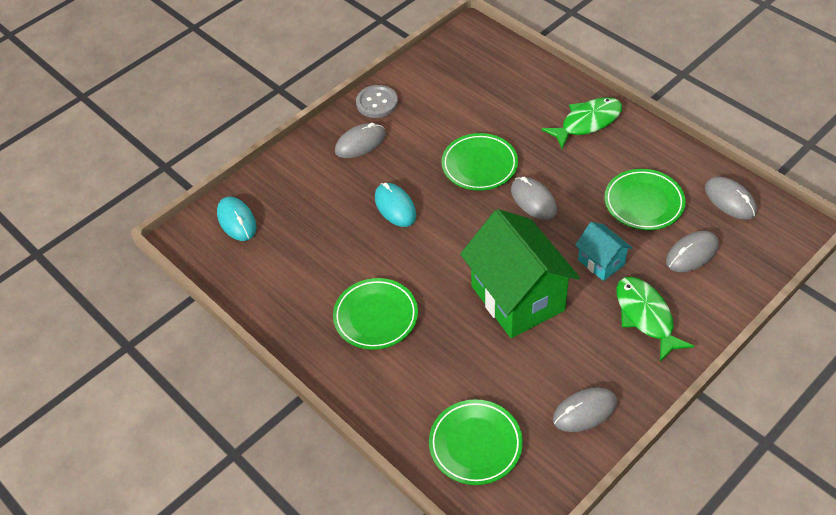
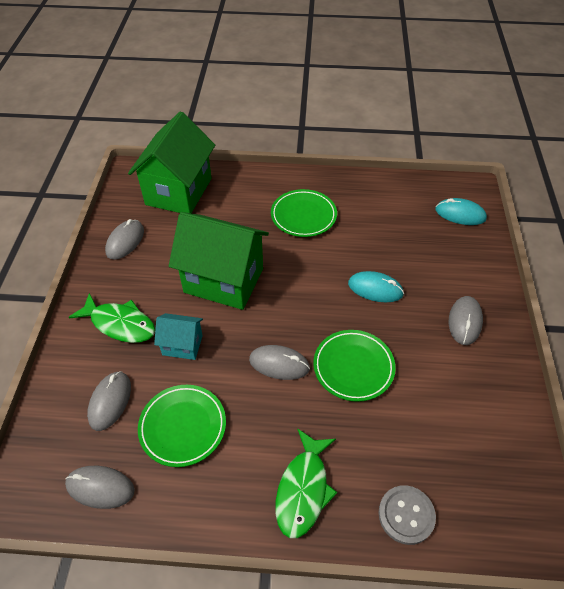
camera: 135 degrees right, 0 degrees up
(377, 103) = (504, 369): grey button -> grey button (406, 515)
(475, 444) = (179, 191): green plate -> green house

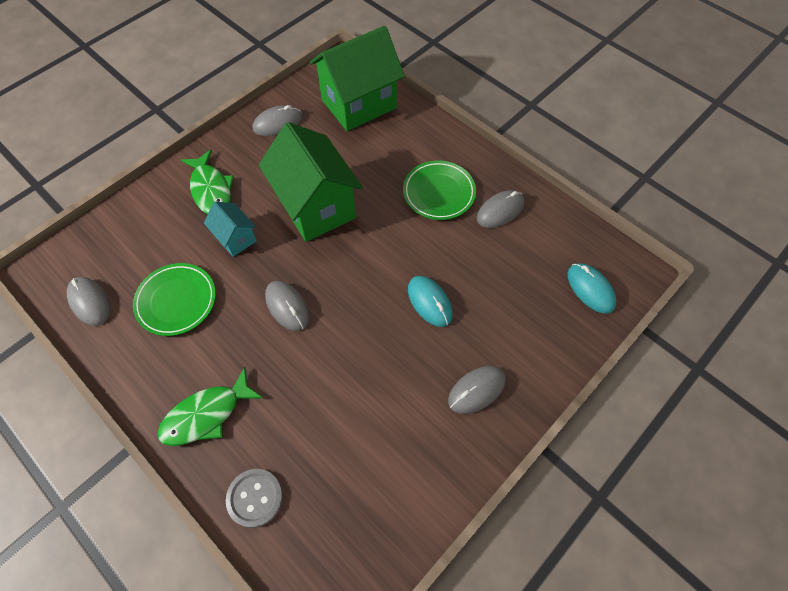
camera: 40 degrees right, 10 degrees up
(110, 401) = (151, 245): grey mouse -> grey mouse (500, 211)
(353, 367) = (339, 354): green plate -> none

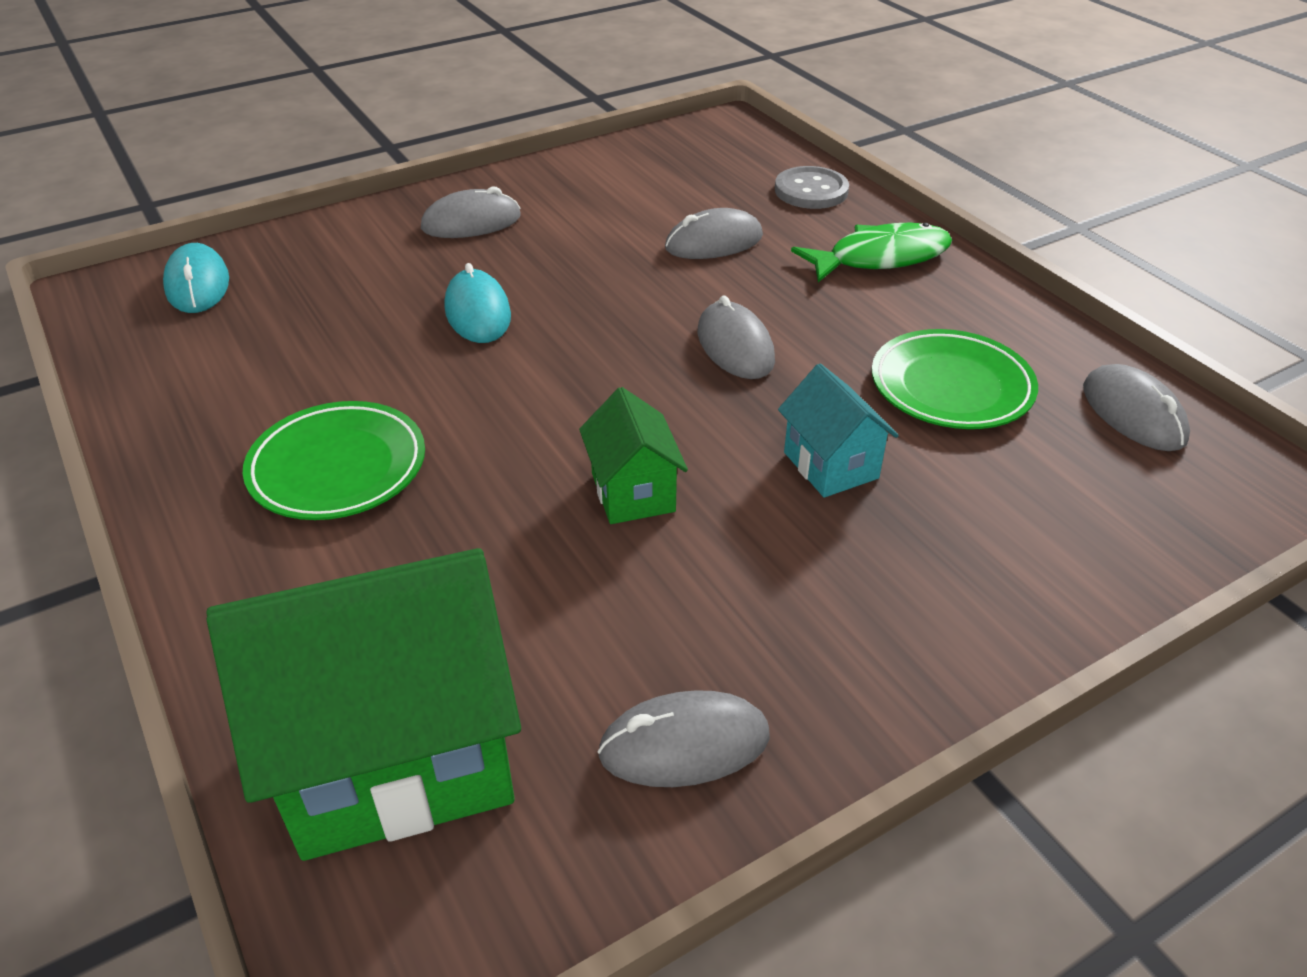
camera: 165 degrees left, 20 degrees down
(211, 190) = (895, 580): green fish -> none
(316, 207) = (633, 492): green house -> green house, size x0.49
(500, 211) = (237, 412): grey mouse -> grey mouse (714, 242)

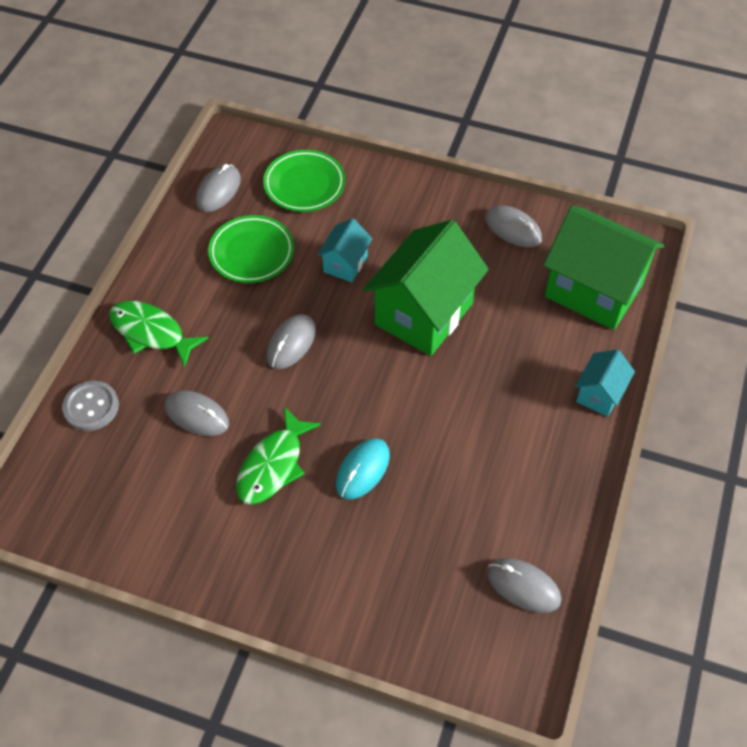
camera: 130 degrees left, 15 degrees up
(198, 285) = (470, 637): turquoise mouse -> none
(231, 593) = (599, 394): none -> turquoise house
(338, 467) = (514, 423): green plate -> green plate (304, 184)
(471, 222) = (279, 555): grey mouse -> grey mouse (523, 586)
(577, 261) = (273, 465): none -> green fish
(633, 492) = (423, 314): green house -> green house, size x2.05

